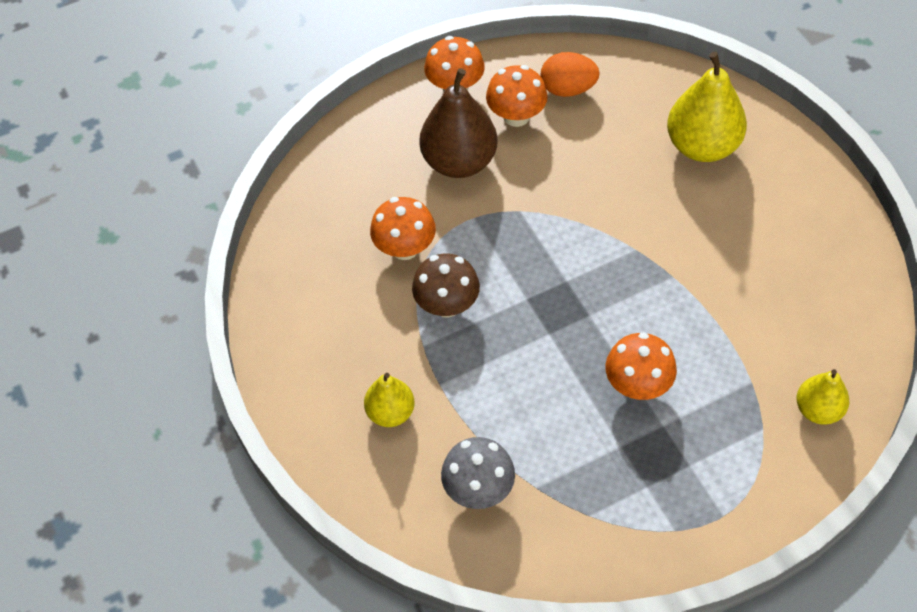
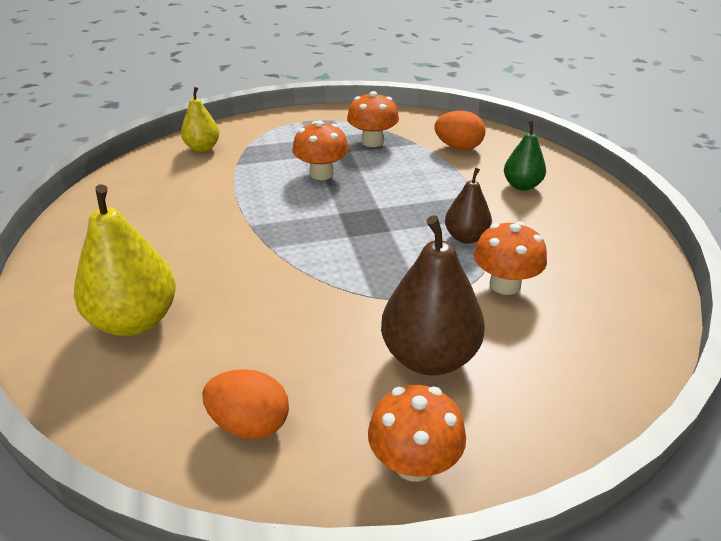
camera: 170 degrees left, 20 degrees down
(390, 412) = (522, 186): yellow pear -> green pear
(447, 305) = (466, 237): brown mushroom -> brown pear
(478, 489) = (458, 147): grey mushroom -> orange egg
(516, 116) = (337, 400): orange mushroom -> orange mushroom (372, 141)

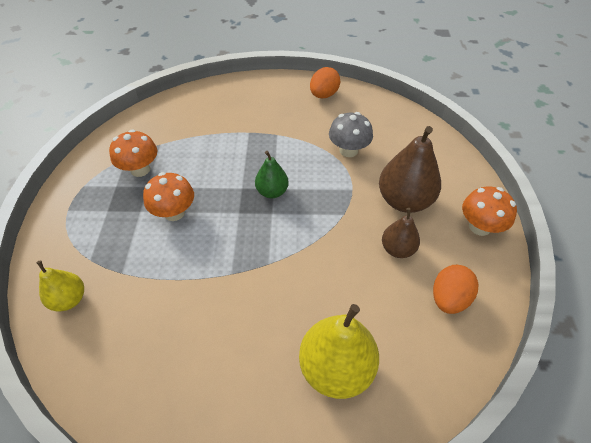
camera: 75 degrees left, 15 degrees up
(458, 147) = (180, 124): orange egg -> orange egg (324, 95)
(466, 237) = (296, 153): brown pear -> brown pear (397, 249)
(505, 284) = (348, 150): orange mushroom -> grey mushroom
(522, 186) = (248, 110): green pear -> green pear (272, 192)

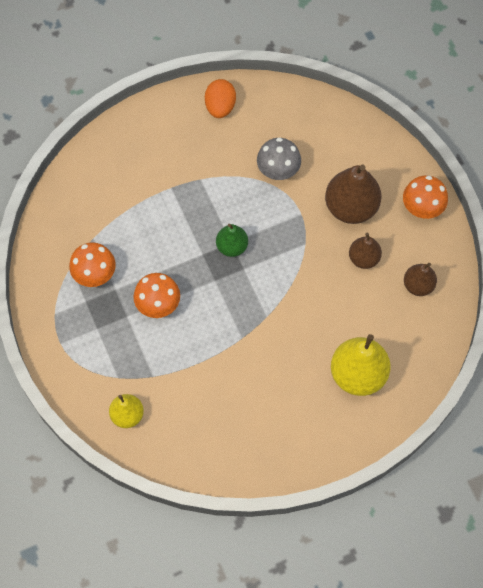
camera: 25 degrees left, 15 degrees up
(449, 298) = (418, 285): orange egg -> brown pear

